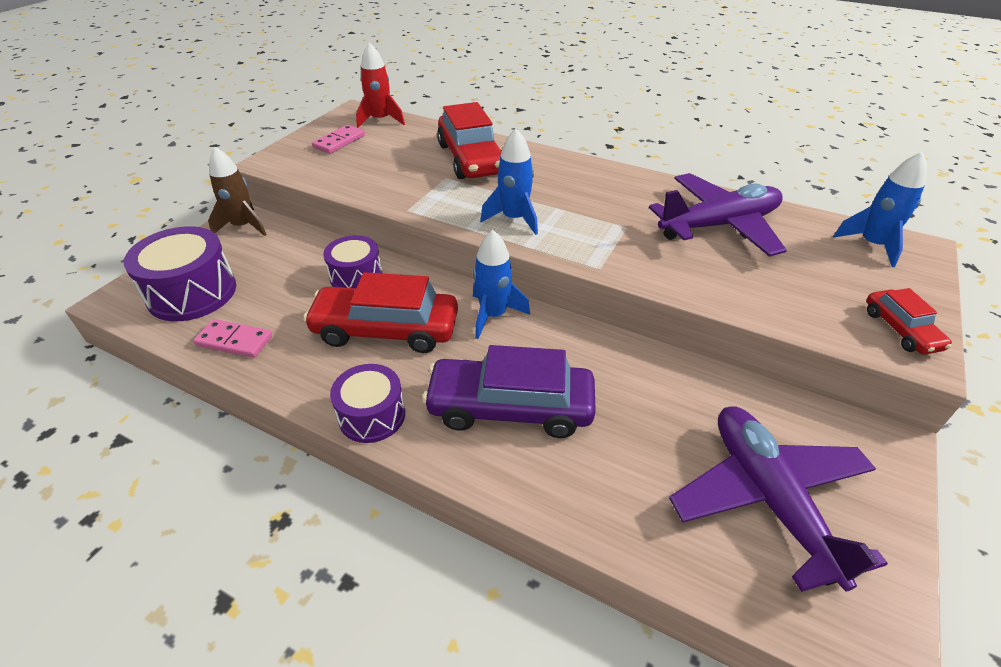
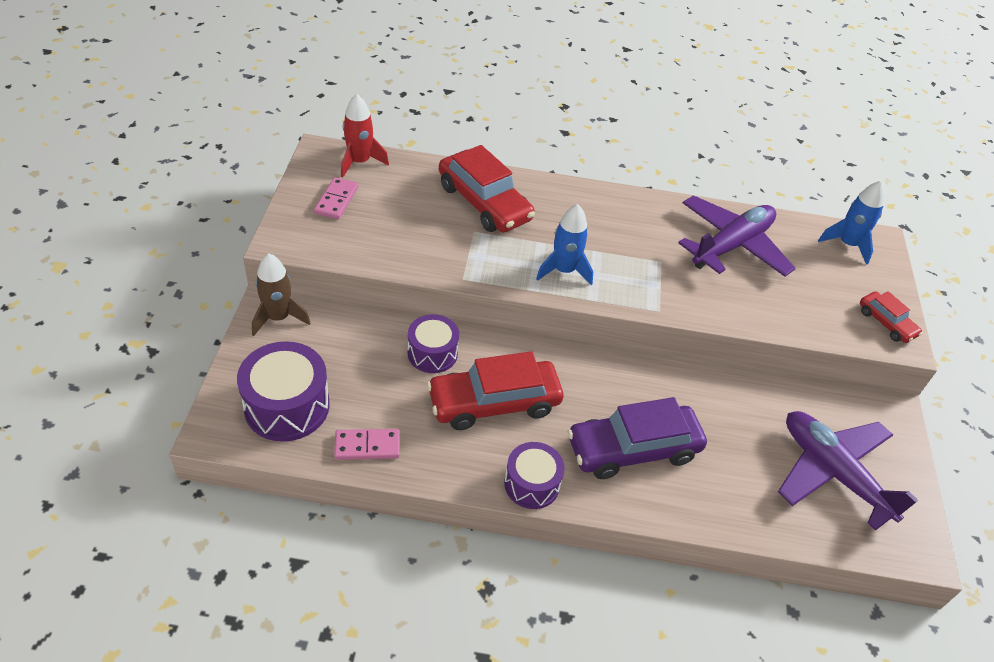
camera: 25 degrees left, 5 degrees up
(493, 315) = (576, 367): blue rocket -> none

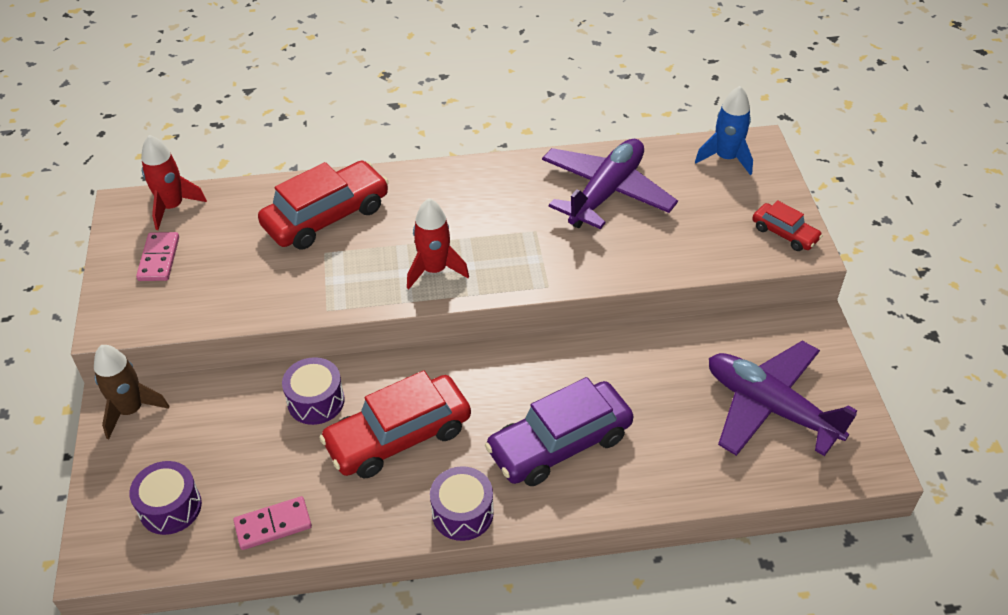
camera: 10 degrees left, 0 degrees up
(287, 406) = (170, 507): purple drum -> purple drum, size x0.64
(484, 203) = (326, 216): red car -> red car turned 75 degrees counterclockwise
(564, 271) = (434, 270): blue rocket -> red rocket

